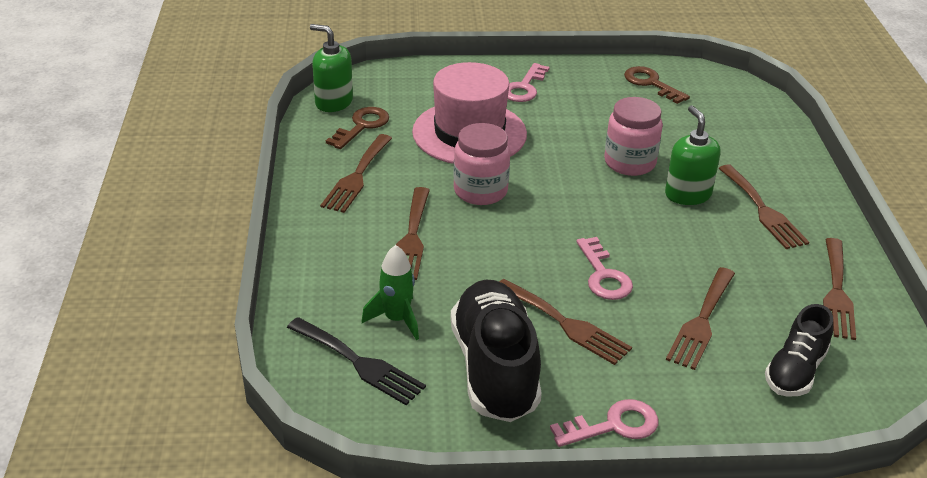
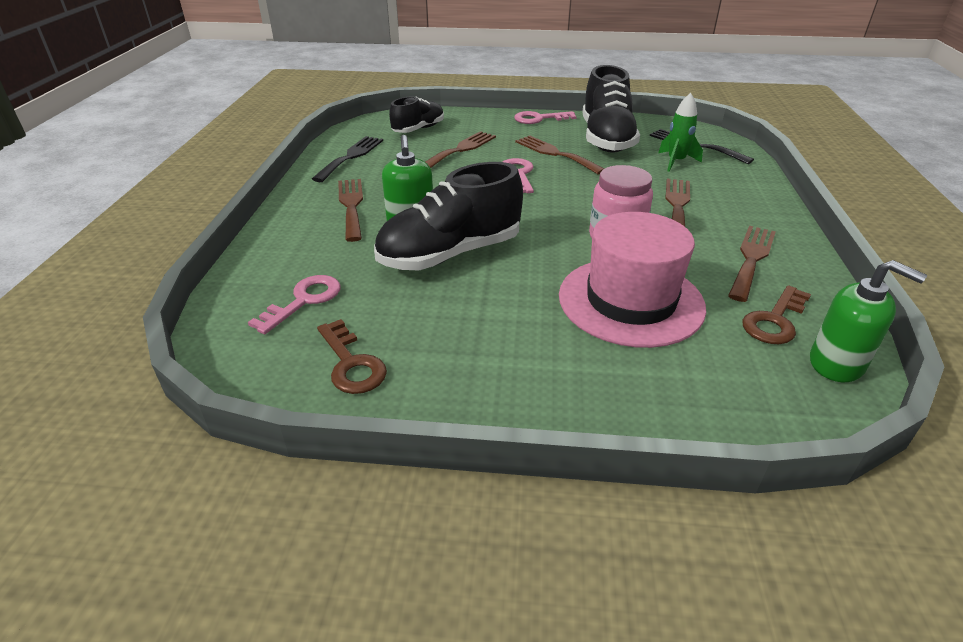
camera: 170 degrees left, 0 degrees up
(524, 87) = (549, 370): pink key -> pink key (304, 300)
(629, 162) = (450, 254): pink jar -> black shoe
(836, 293) = (351, 157): brown fork -> black fork

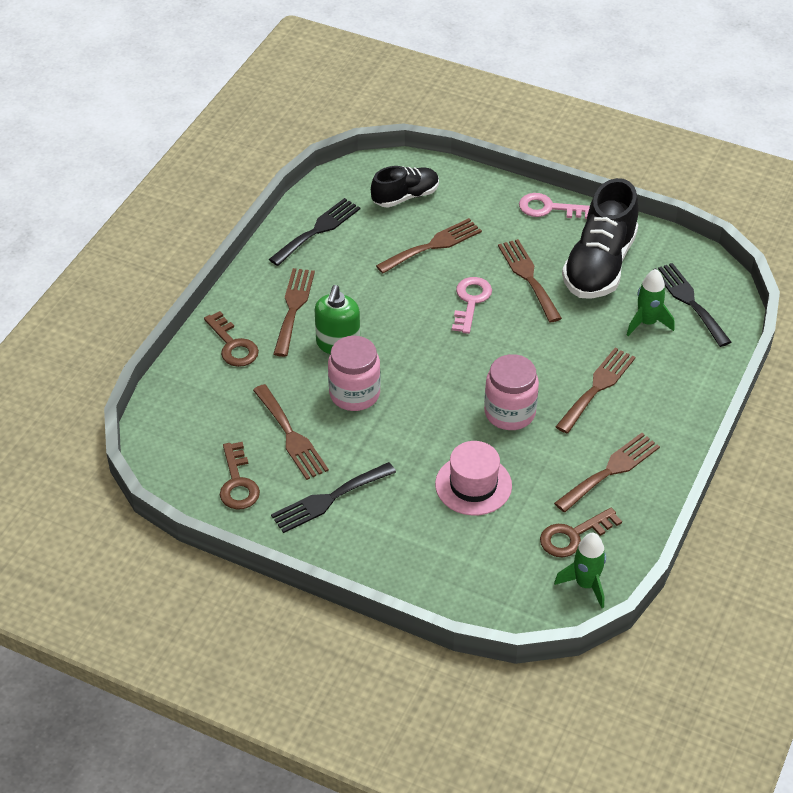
camera: 20 degrees right, 10 degrees up
(297, 242) = (233, 345): none -> brown key
(304, 300) = (221, 413): pink key -> none
(398, 303) = (291, 436): none -> brown fork
(450, 254) = (354, 394): black shoe -> pink jar
(477, 353) = (329, 499): none -> black fork
(630, 301) = (473, 485): pink hat -> pink hat, size x0.63
(836, 364) = (585, 584): green soap dispenser -> green rocket

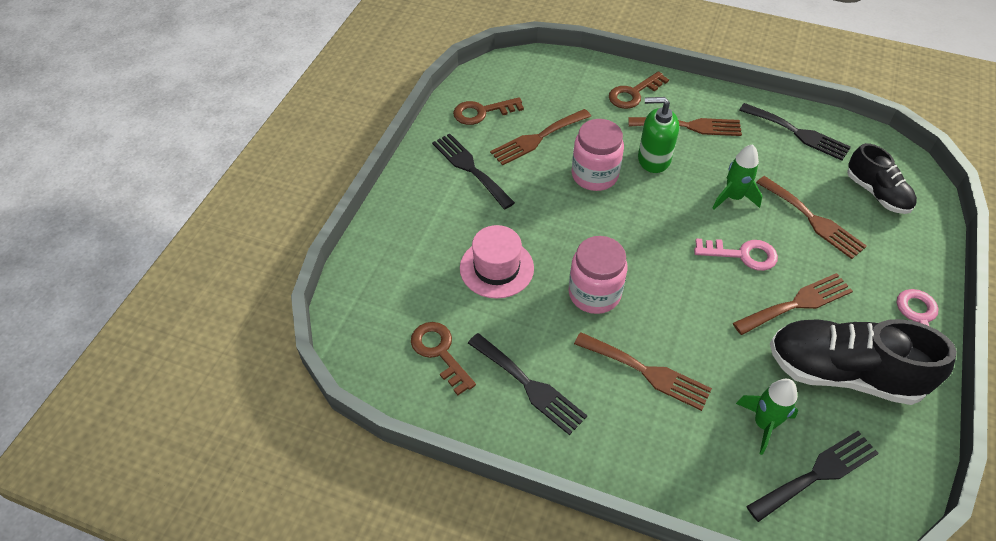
camera: 85 degrees right, 5 degrees up
(585, 584) = (379, 364): green rocket -> green rocket (733, 197)
(610, 470) = (529, 386): brown fork -> black fork

